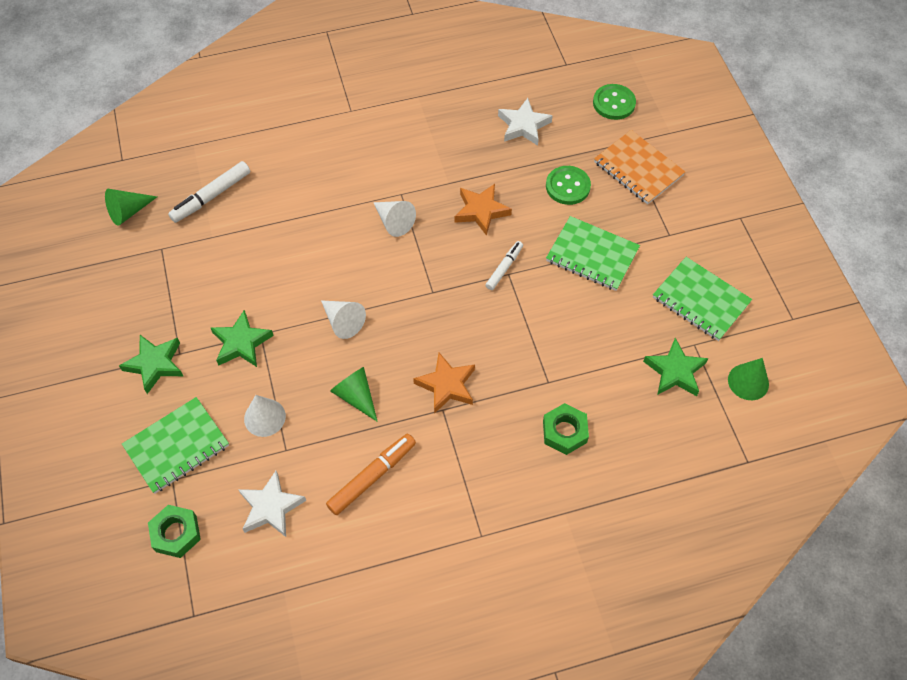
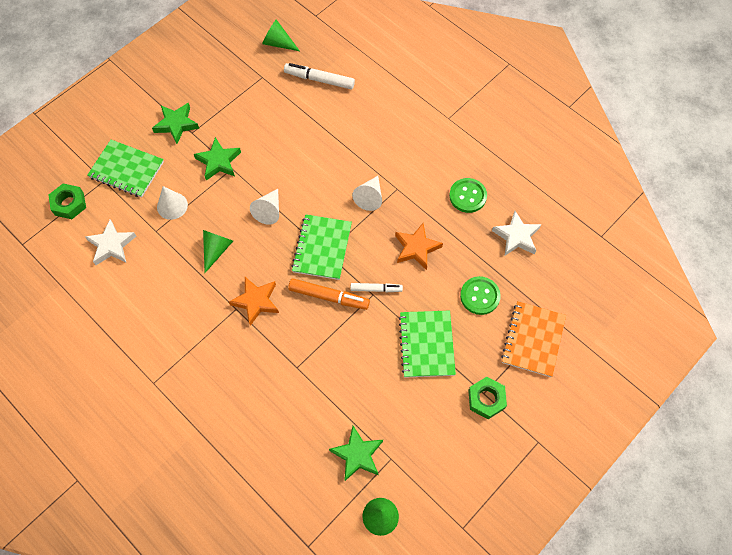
camera: 60 degrees right, 5 degrees up
(372, 476) = (162, 292): orange marker -> orange marker (329, 296)
(564, 432) = (261, 398): green nut -> green nut (486, 399)
(614, 103) = (587, 290): green button -> green button (467, 196)
(700, 300) = (435, 445): green notebook -> green notebook (322, 248)

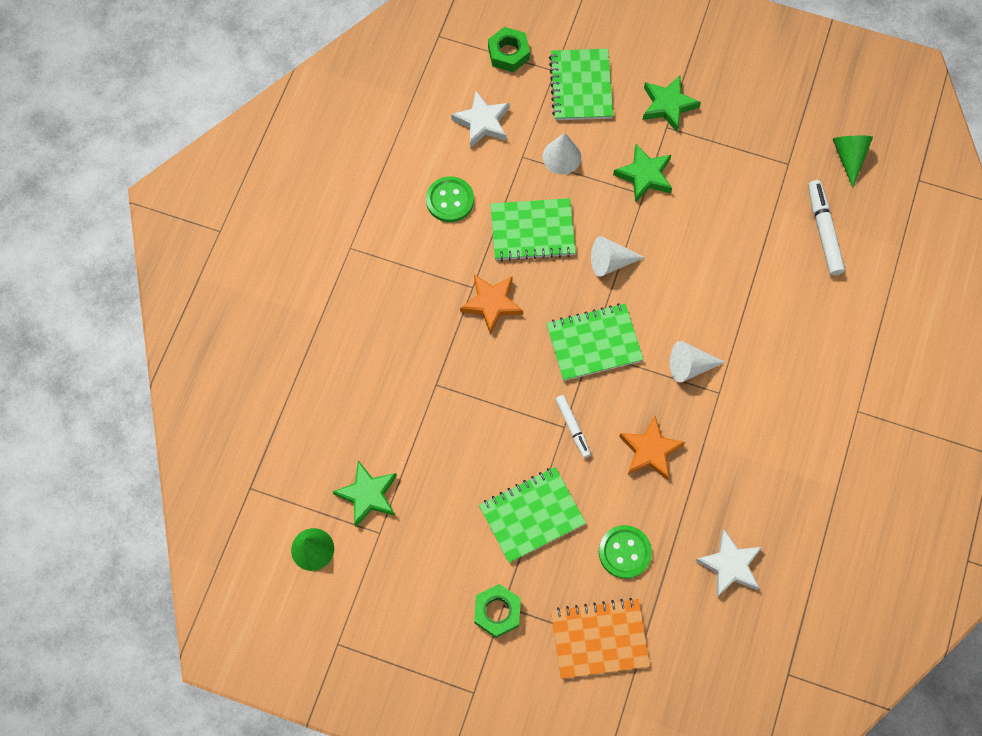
camera: 65 degrees right, 5 degrees up
(216, 250) = (532, 231): green cone -> green notebook
(329, 296) = (537, 379): orange marker -> none
(467, 196) = (755, 482): green button -> green button (450, 200)

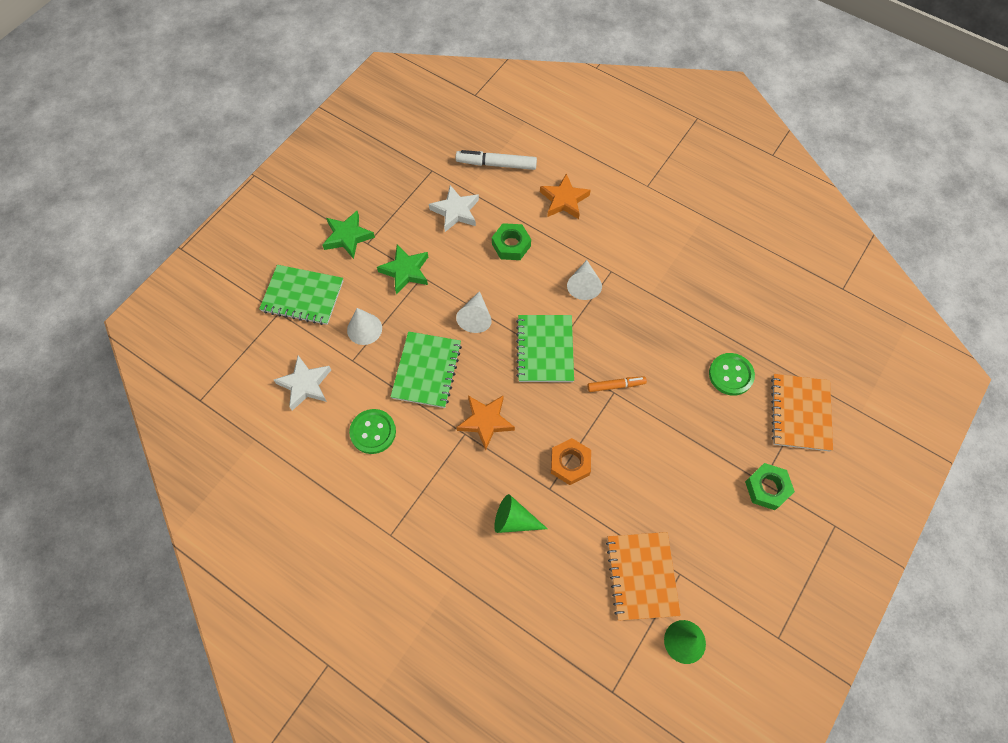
camera: 75 degrees left, 5 degrees down
(368, 495) = (641, 576): green star -> orange notebook
(469, 399) = (570, 463): none -> orange nut
(508, 53) = (245, 345): green nut -> green nut (511, 245)
(531, 515) = (686, 438): green notebook -> none
(573, 427) = (616, 385): white marker -> orange marker
(650, 451) = (649, 333): orange star -> orange star (564, 200)
(730, 565) = (753, 303): white star -> white star (455, 211)
(849, 157) = (441, 131): green cone -> green cone (514, 520)

